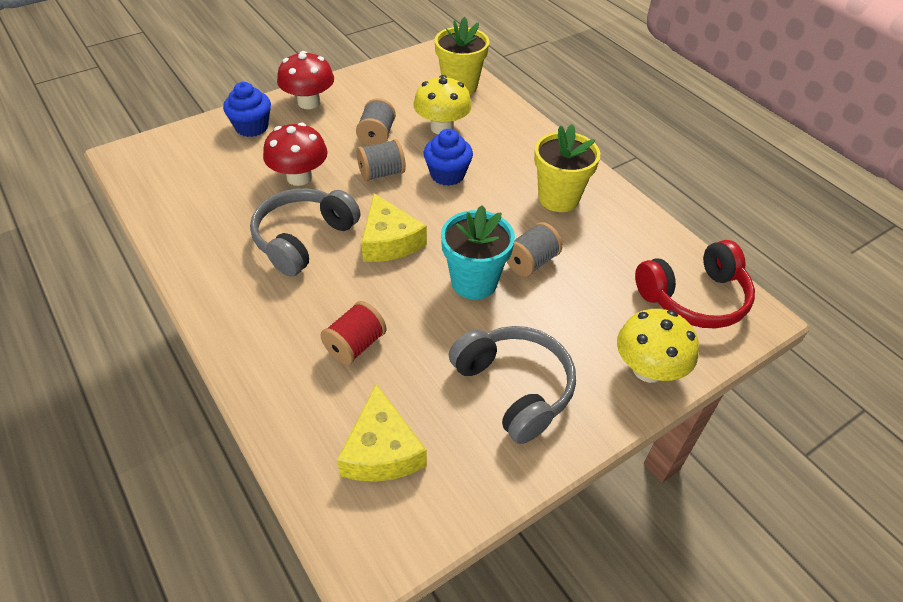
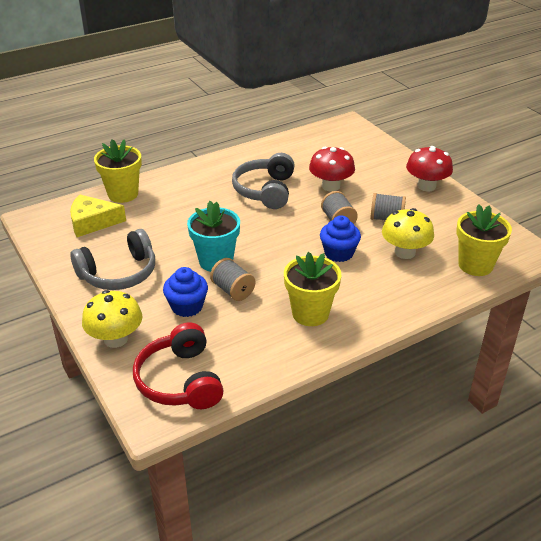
camera: 95 degrees right, 10 degrees down
(252, 127) = (388, 164): blue cupcake -> blue cupcake (187, 306)
(294, 419) = (123, 194): none -> yellow flower pot
(303, 239) = (265, 190): grey headphones -> grey headphones turned 120 degrees counterclockwise
(355, 345) = (169, 212): red spool -> none
(389, 241) = (261, 225): yellow cheese -> none

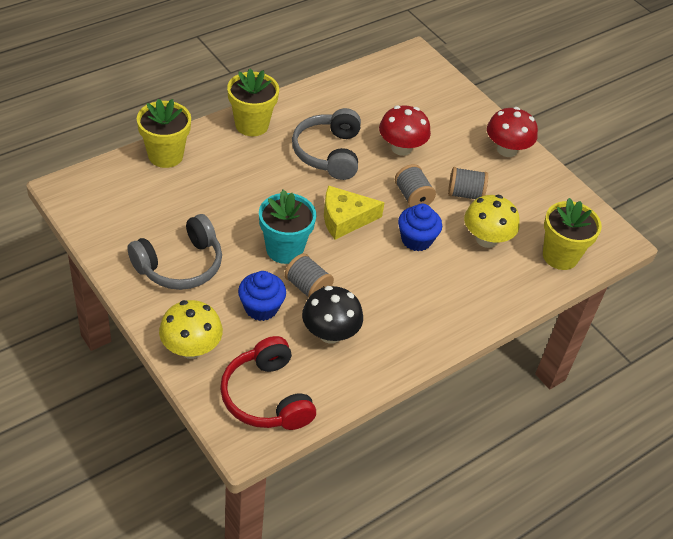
camera: 10 degrees left, 10 degrees up
(92, 222) = (137, 195): yellow cheese -> yellow cheese (345, 219)
(249, 327) = (330, 333): none -> black mushroom
(310, 313) = (392, 316): yellow flower pot -> yellow flower pot (252, 125)

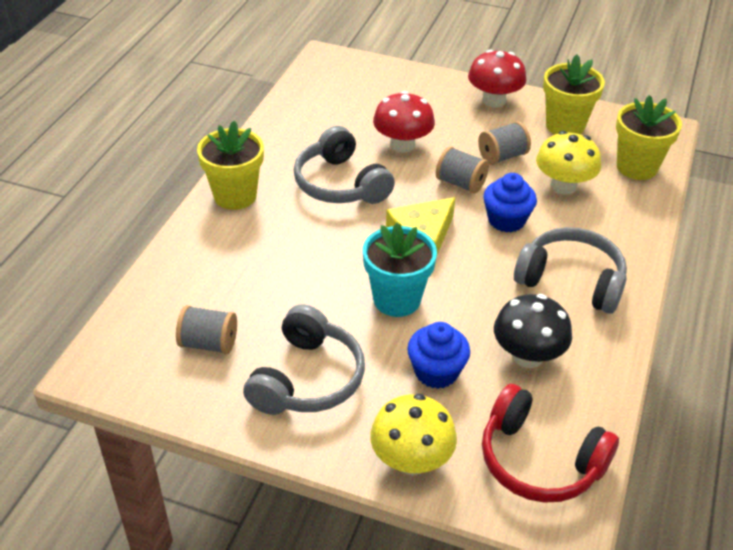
camera: 30 degrees left, 5 degrees down
(165, 155) = (173, 273): yellow flower pot -> yellow flower pot (565, 126)
(307, 287) = (458, 323): grey spool -> grey spool (208, 343)
(415, 305) = (571, 281): none -> grey headphones

